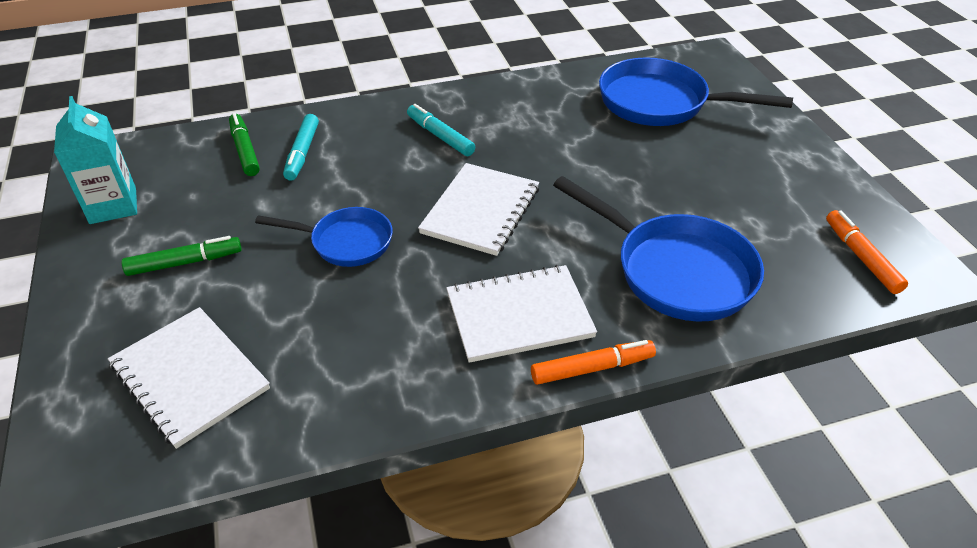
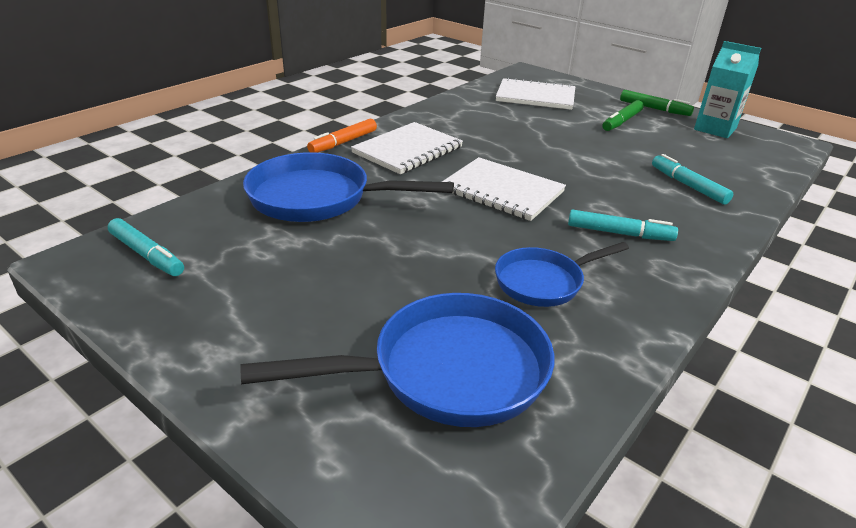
camera: 145 degrees right, 10 degrees down
(245, 150) = (725, 174): green marker -> green marker (654, 109)
(346, 242) = (558, 151): blue pan -> blue pan (544, 282)
(480, 211) = (502, 191): white notebook -> white notebook turned 45 degrees counterclockwise
(861, 257) = (147, 255): orange marker -> turquoise marker

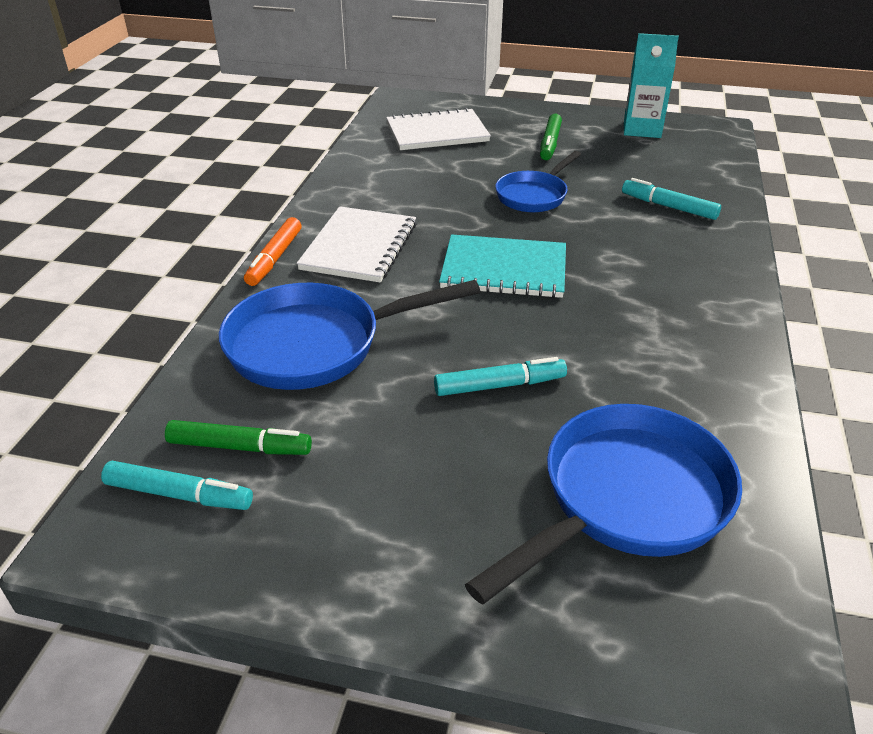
camera: 25 degrees left, 5 degrees up
(502, 191) = (504, 269): white notebook -> turquoise notebook
(544, 282) = (630, 365): blue pan -> blue pan (534, 195)
(619, 233) = (652, 284): turquoise marker -> turquoise marker (499, 385)
(654, 109) = (568, 118): green marker -> green marker (240, 447)

